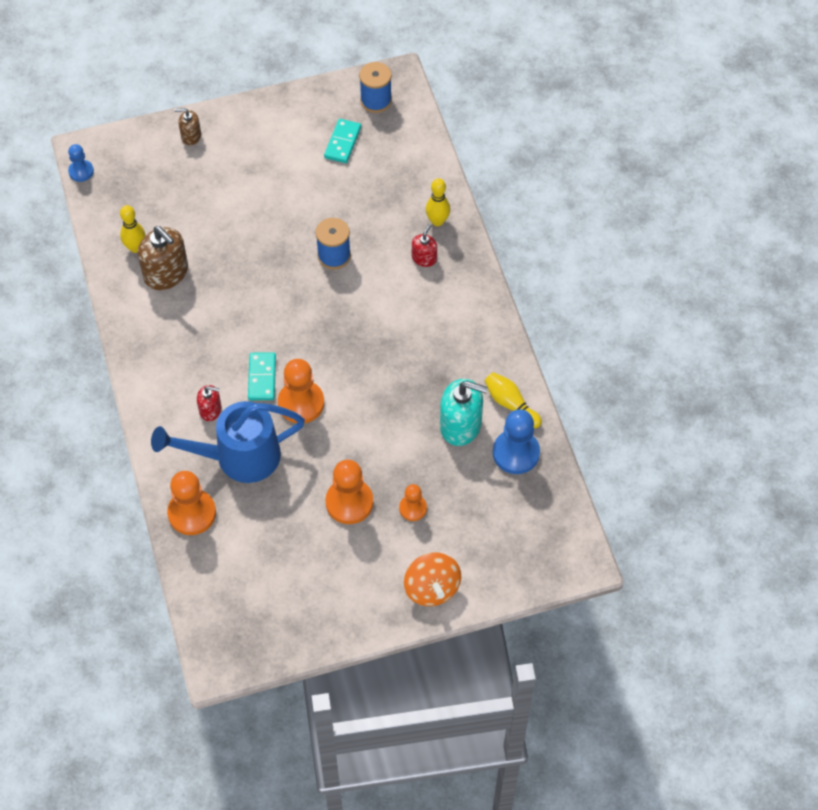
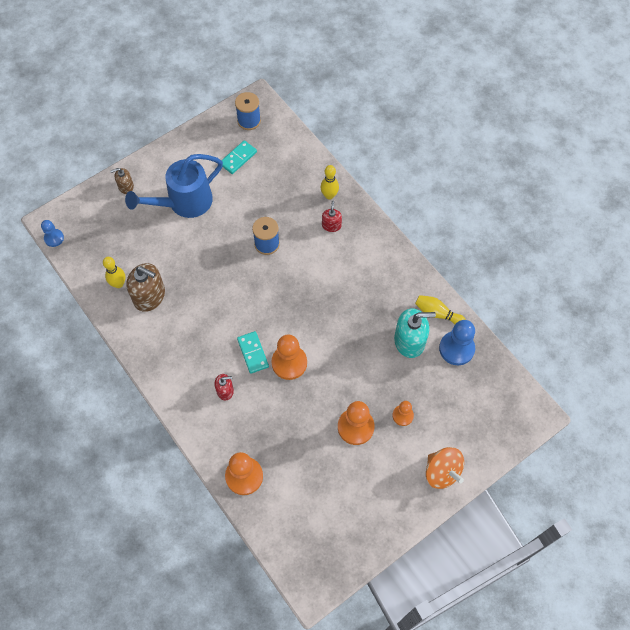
camera: 20 degrees left, 5 degrees up
(238, 457) = (260, 420): blue watering can -> blue watering can (184, 203)
(343, 142) = (238, 158): turquoise domino -> turquoise domino turned 45 degrees clockwise

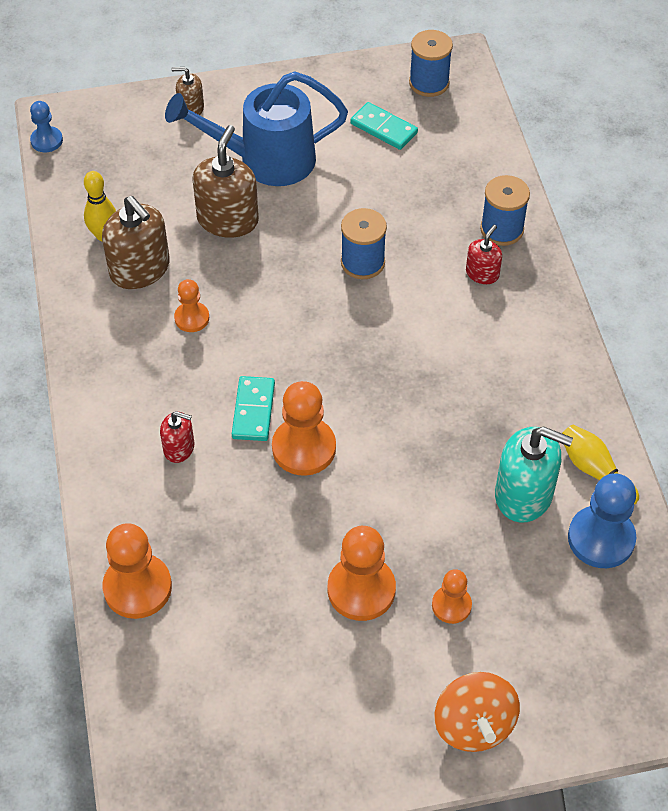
camera: 25 degrees right, 10 degrees down
(182, 247) = (228, 219): none -> brown soap dispenser
(193, 313) = (192, 318): none -> orange pawn
(238, 158) = (383, 128): turquoise domino -> turquoise domino turned 60 degrees clockwise
(329, 195) = (502, 229): yellow bowling pin -> blue spool

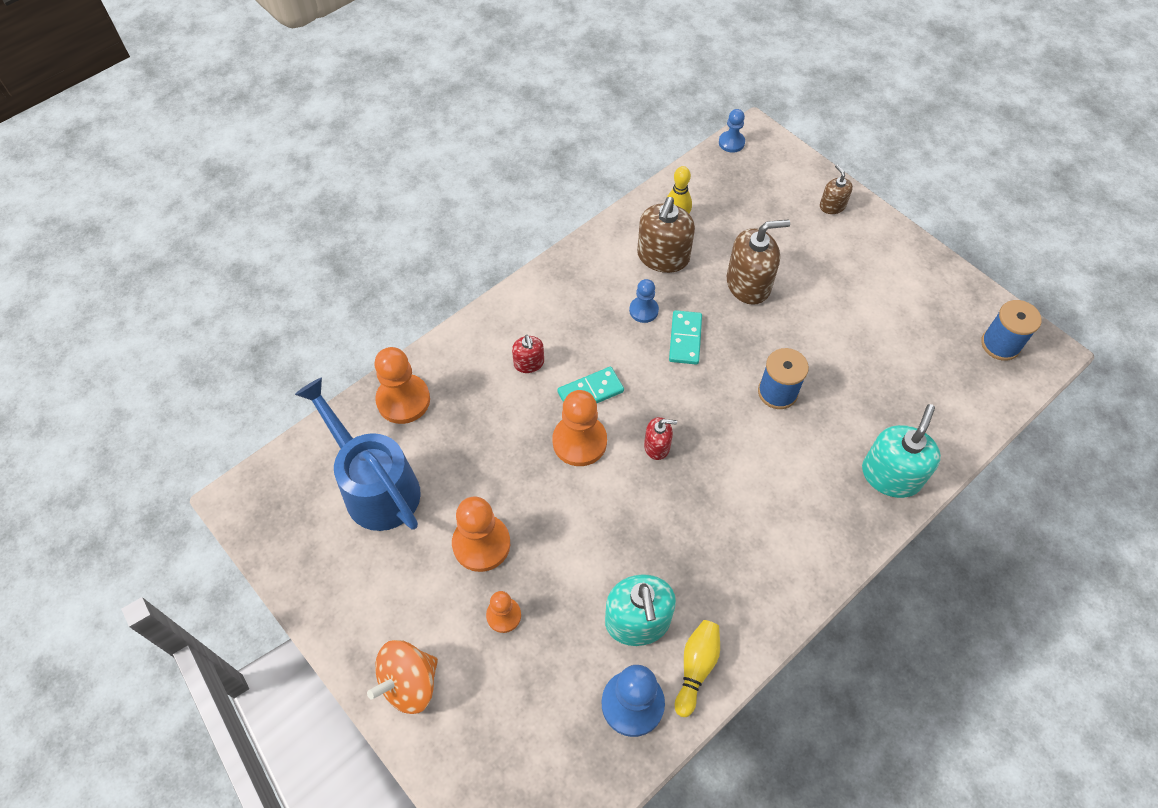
camera: 60 degrees right, 5 degrees up
(192, 318) = (643, 310): orange pawn -> blue pawn
(265, 160) = (823, 277): blue watering can -> blue watering can (375, 486)
(383, 128) = (923, 337): turquoise domino -> turquoise domino (685, 339)
(482, 273) = (833, 483): red soap dispenser -> red soap dispenser (657, 446)
(502, 229) = (891, 475): blue spool -> turquoise soap dispenser

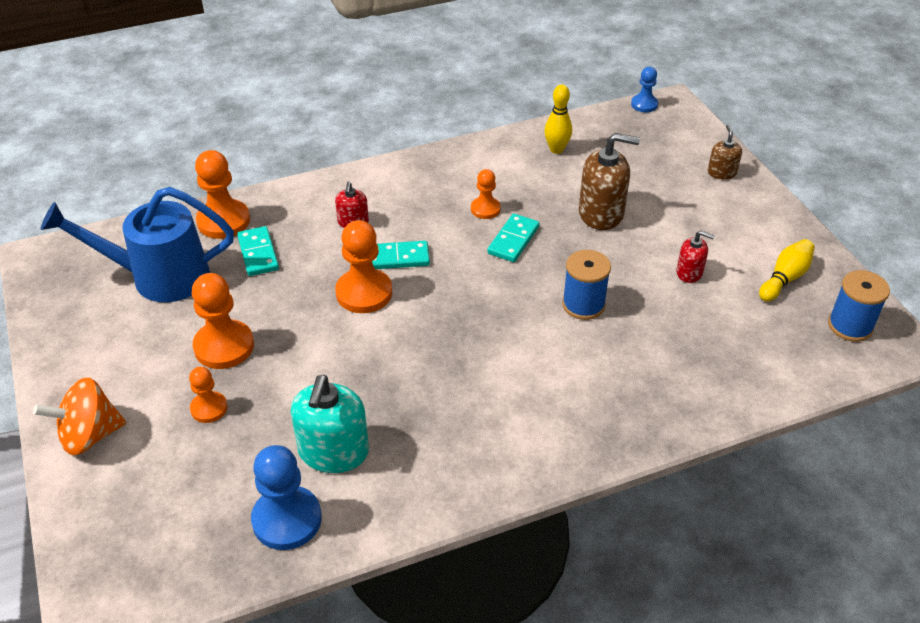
camera: 20 degrees right, 15 degrees down
(375, 486) = (158, 277): blue watering can -> blue watering can turned 75 degrees counterclockwise
(457, 428) = (258, 253): none -> turquoise domino
(643, 310) = (485, 209): blue pawn -> orange pawn
(657, 446) = (436, 316): red soap dispenser -> red soap dispenser (689, 272)
(663, 257) = (528, 173): brown soap dispenser -> none
(696, 668) = (368, 509): yellow bowling pin -> yellow bowling pin (784, 278)
(891, 475) = (668, 405): turquoise soap dispenser -> none

